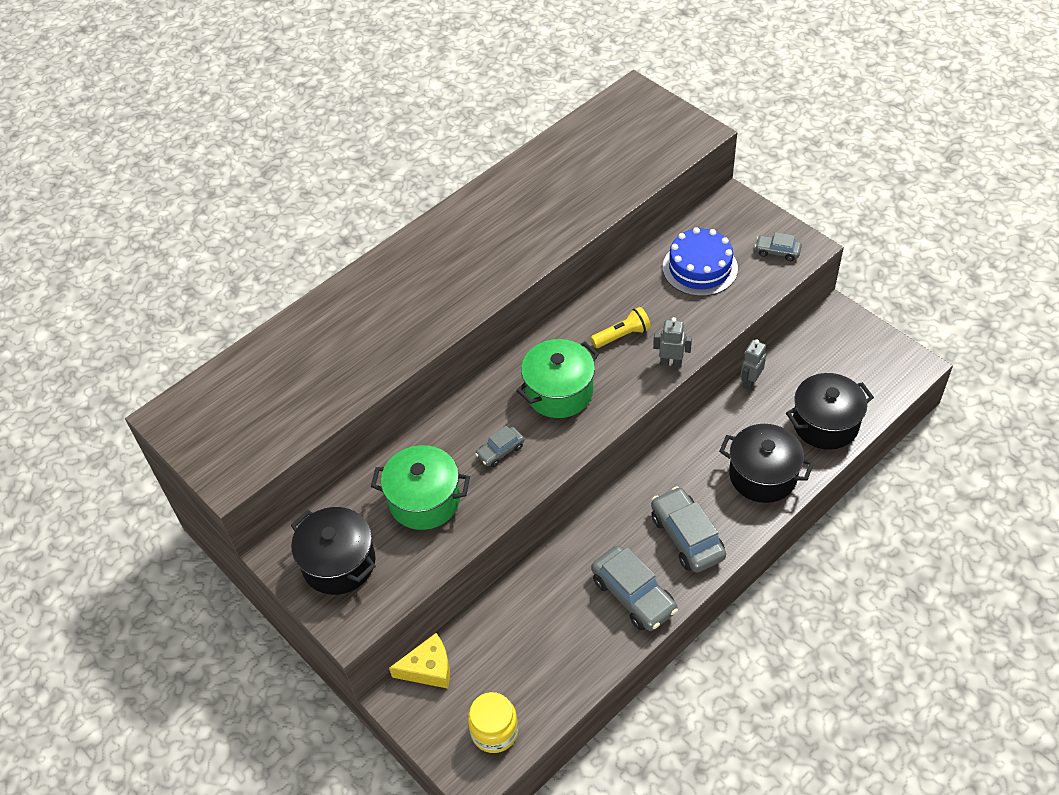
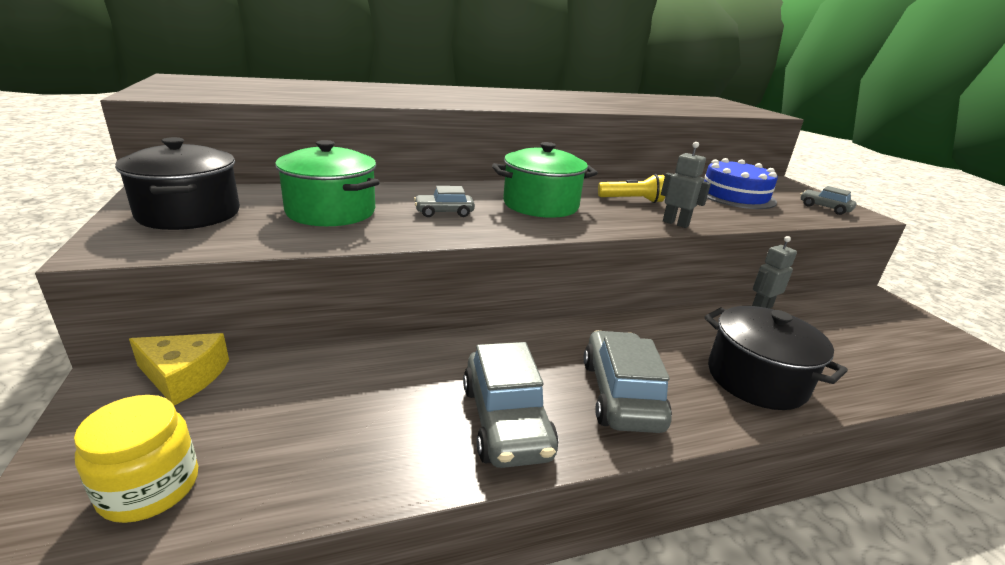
camera: 20 degrees right, 25 degrees down
(825, 424) = (859, 367): black pot -> none

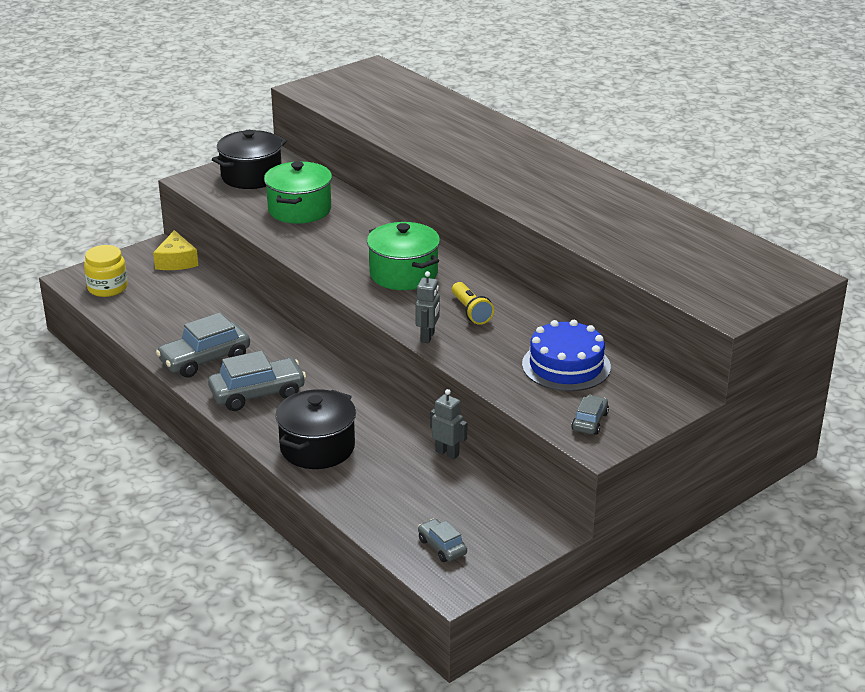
camera: 70 degrees right, 5 degrees up
(444, 212) = (341, 243): grey car -> grey car (442, 547)

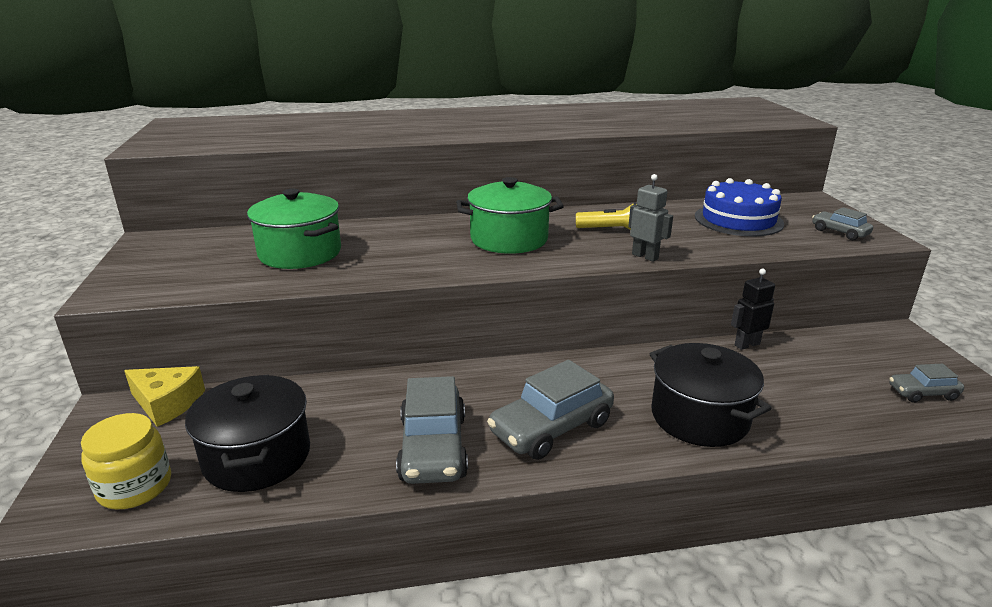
camera: 60 degrees left, 5 degrees down
(251, 176) = (176, 259): black pot -> black pot (257, 457)
(257, 394) = (551, 428): grey car -> grey car turned 135 degrees counterclockwise
(447, 453) = (746, 344): grey robot -> black robot

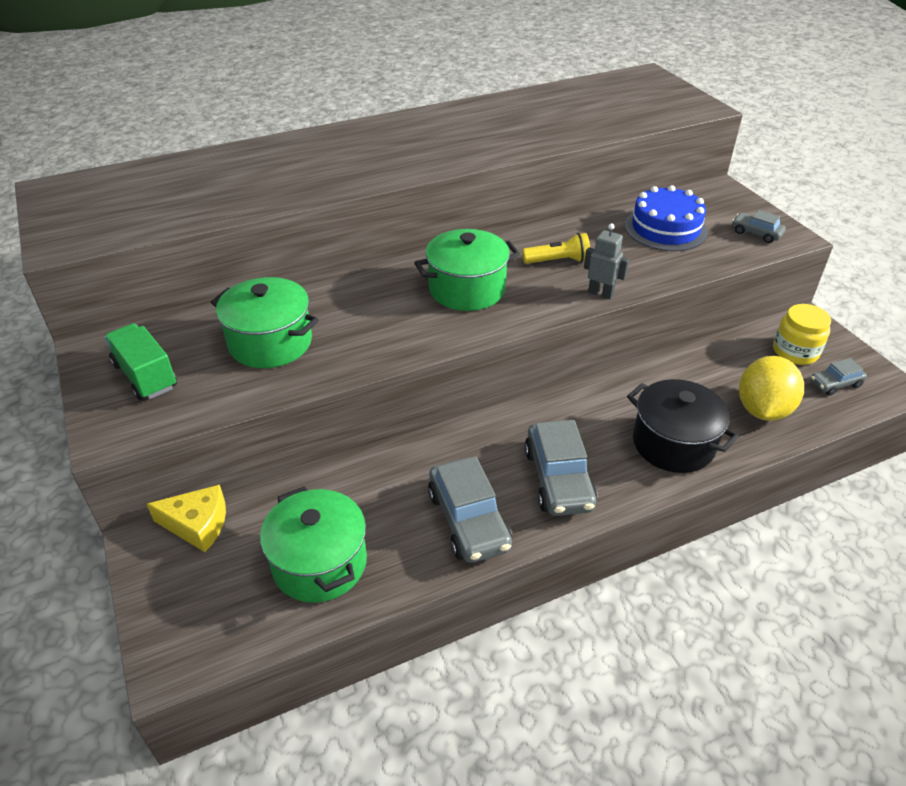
camera: 15 degrees left, 15 degrees up
(135, 487) = (227, 617): yellow jar -> yellow jar (795, 352)
(175, 261) = (145, 376): none -> green truck
(257, 457) = (319, 563): black pot -> green pot
(551, 428) = (558, 479): grey car -> grey car turned 45 degrees counterclockwise
(746, 344) = (689, 356): black robot -> none
(821, 403) = (762, 410): none -> yellow lemon

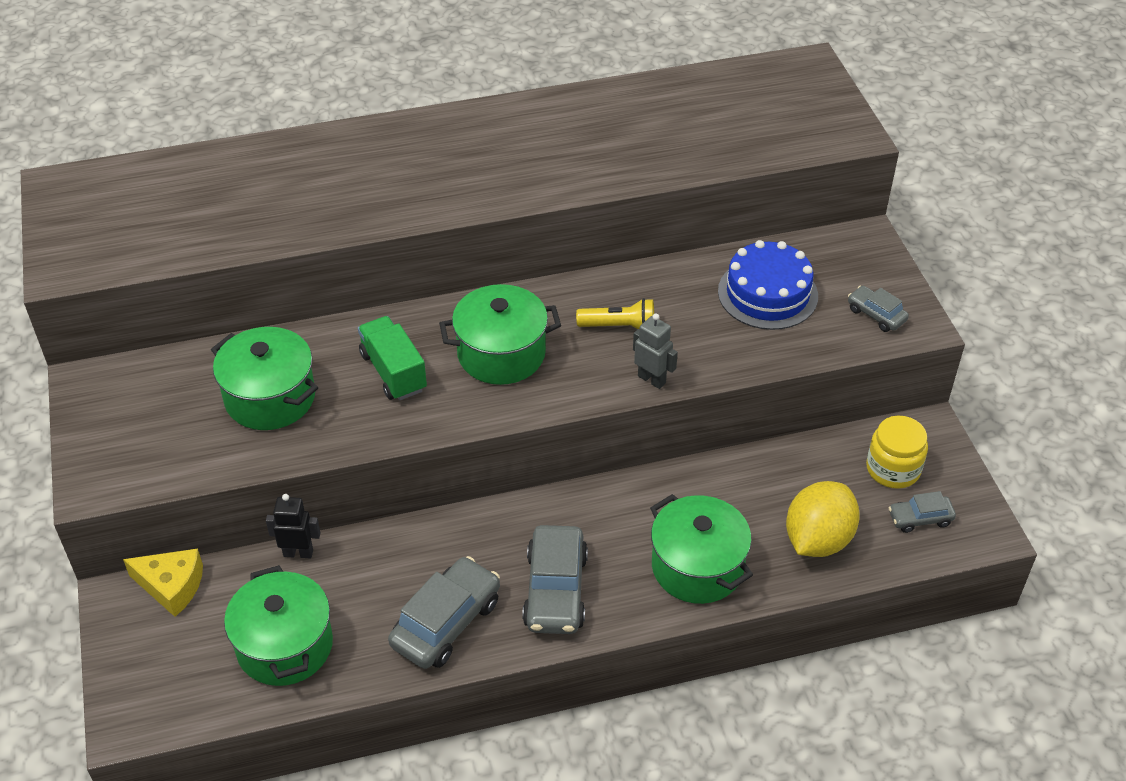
camera: 10 degrees right, 5 degrees up
(145, 376) = (136, 422): green truck -> green truck (393, 372)
(314, 479) = (298, 553): none -> black robot
(468, 520) = (446, 623): grey car -> grey car turned 135 degrees counterclockwise
(673, 443) = (697, 567): black pot -> green pot

